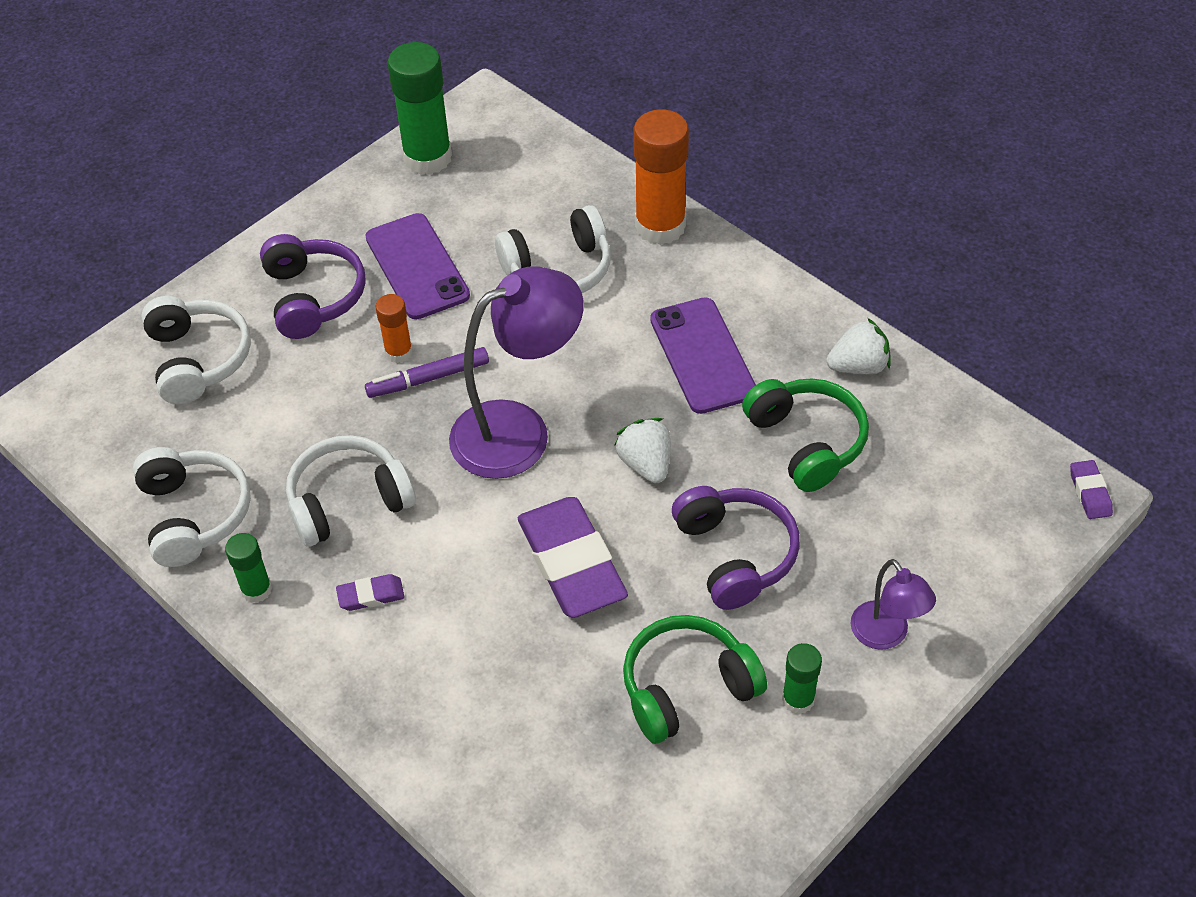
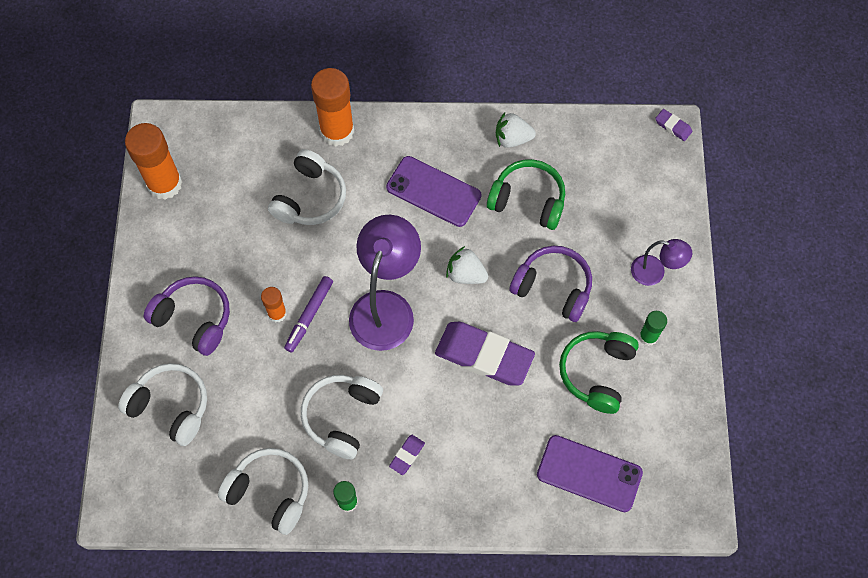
camera: 45 degrees left, 15 degrees up
(417, 267) = (232, 256): purple phone -> purple phone (589, 473)
(427, 158) = (164, 184): green glue stick -> orange glue stick
(858, 366) = (512, 139): white strawberry -> white strawberry turned 120 degrees counterclockwise

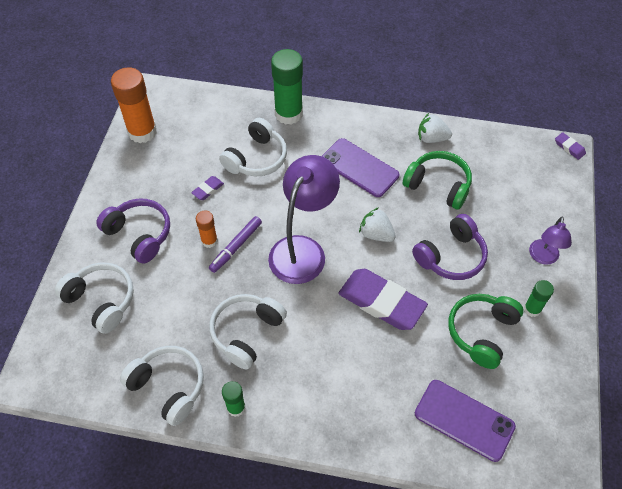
camera: 10 degrees right, 10 degrees down
(337, 131) = (288, 114): orange glue stick -> green glue stick
(407, 455) = (298, 375): purple eraser -> purple eraser (208, 190)
(553, 288) = (451, 256): purple headphones -> purple headphones turned 105 degrees clockwise
(655, 273) = (543, 257): purple lamp -> purple lamp turned 75 degrees clockwise

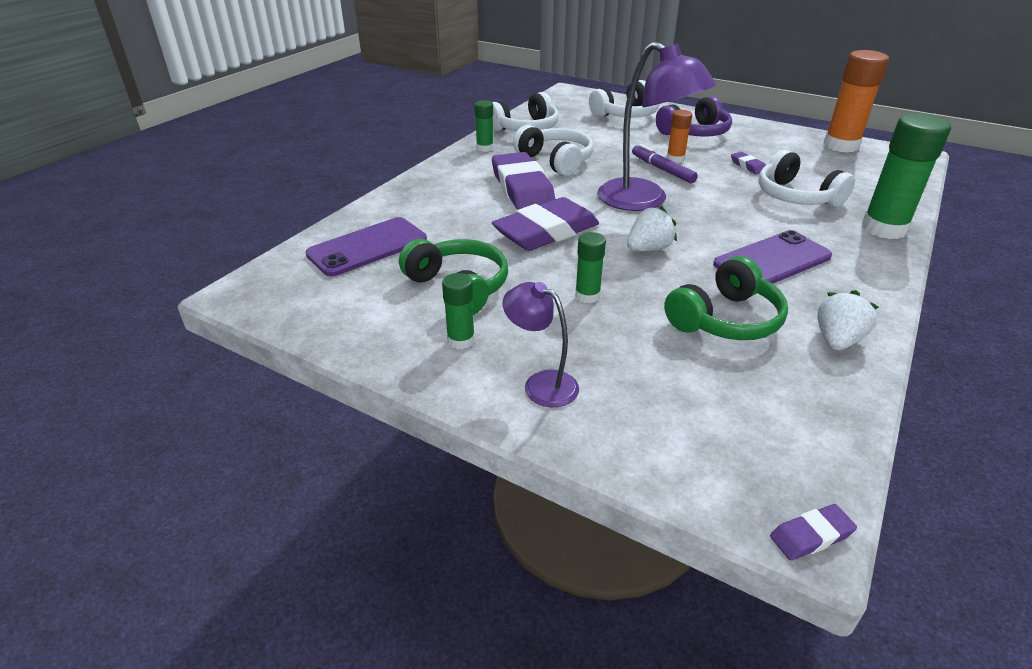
camera: 110 degrees right, 20 degrees down
(314, 342) = (522, 188): none -> purple eraser
(451, 256) = (587, 296): purple headphones -> green glue stick

